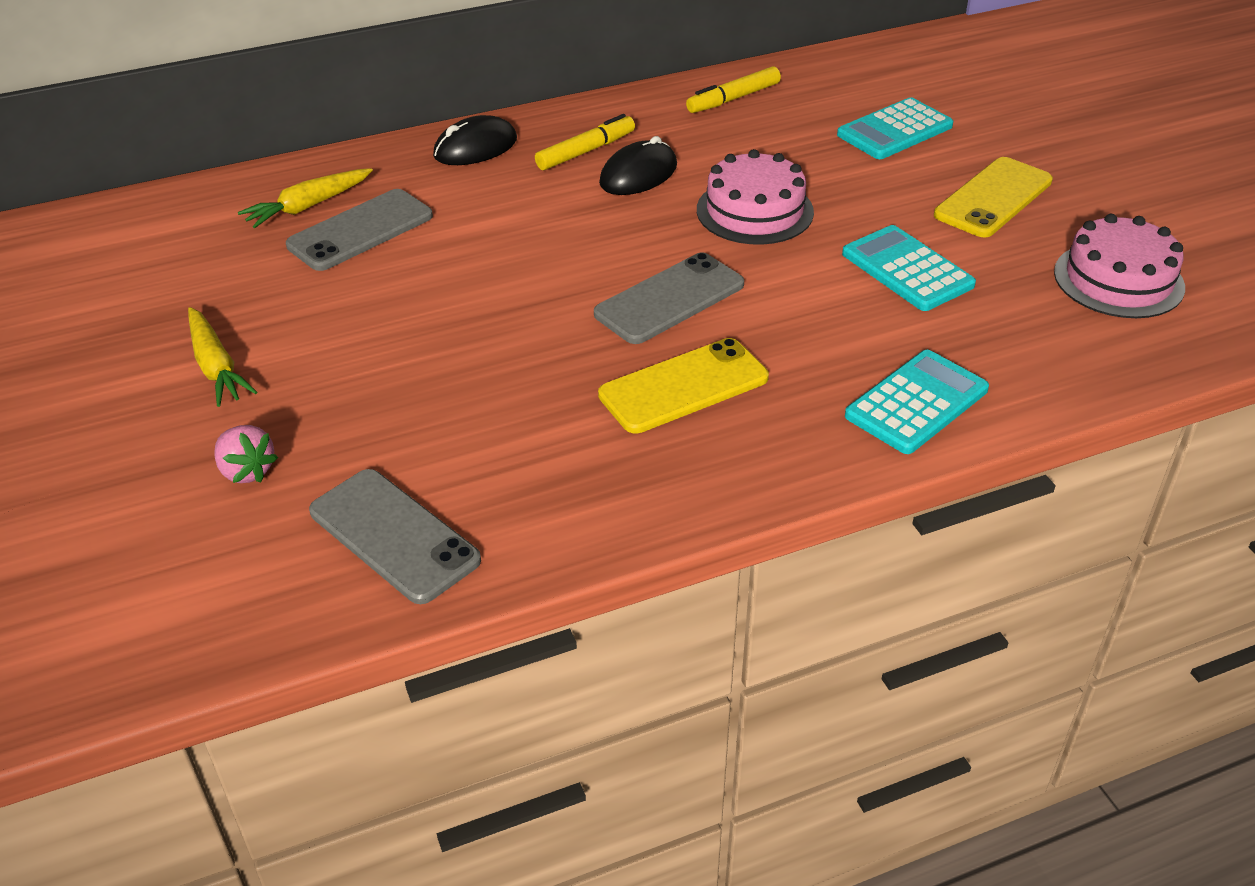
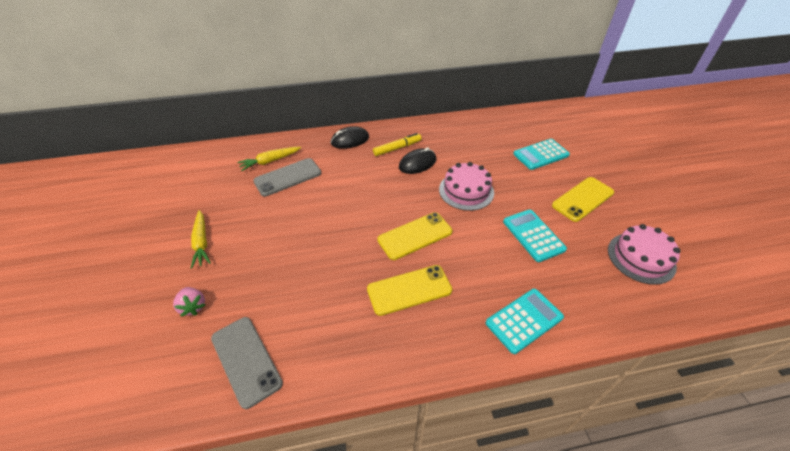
camera: 10 degrees right, 5 degrees up
(669, 299) = (415, 236): grey phone -> yellow phone
(733, 99) = (469, 128): yellow marker -> none

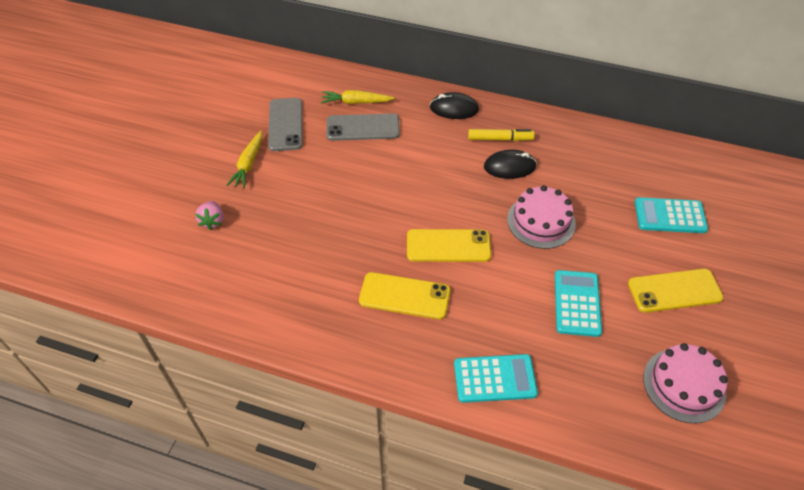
camera: 30 degrees right, 5 degrees up
(246, 360) = (230, 287): grey phone -> grey phone (285, 124)

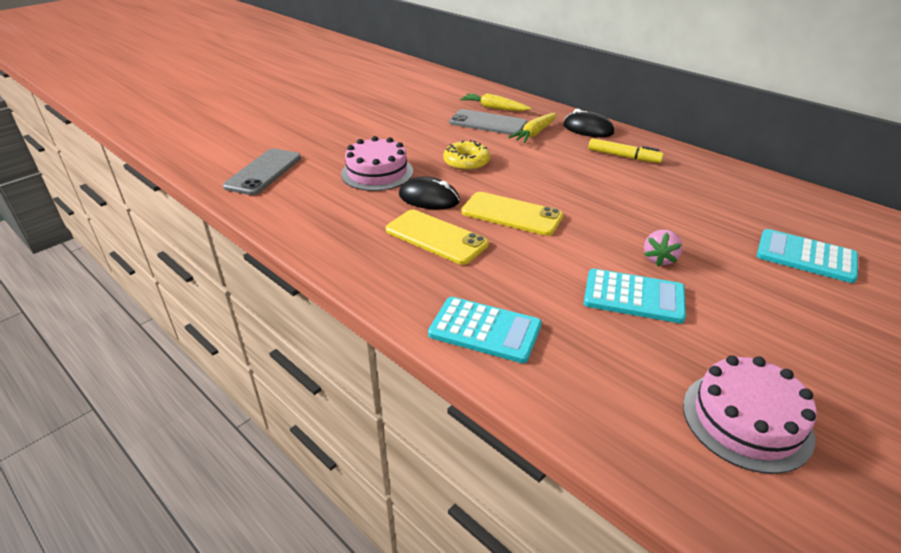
camera: 25 degrees right, 15 degrees down
(213, 221) = (304, 147): pink strawberry -> pink strawberry (659, 259)
(248, 164) = (366, 123): yellow carrot -> yellow carrot (534, 133)
(285, 124) = (419, 108): grey phone -> grey phone (264, 172)
(375, 191) = (466, 162): none -> yellow donut
(509, 167) = (621, 176): black mouse -> black mouse (429, 198)
(541, 221) = (631, 222): pink cake -> pink cake (377, 173)
(577, 303) = (634, 297): turquoise calculator -> turquoise calculator turned 75 degrees clockwise
(674, 291) = (779, 323): yellow phone -> none

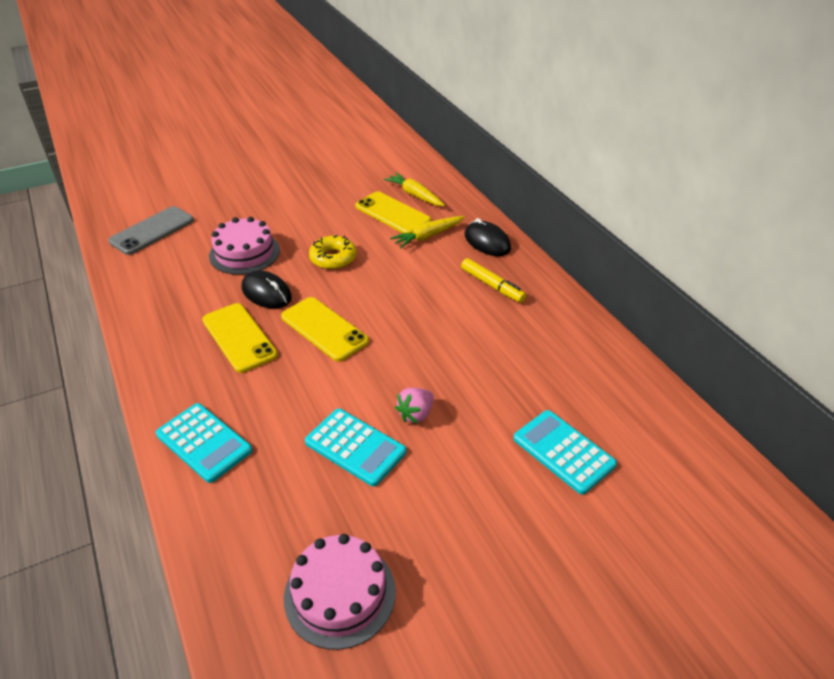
camera: 20 degrees right, 5 degrees up
(488, 123) = (392, 214): grey phone -> yellow phone

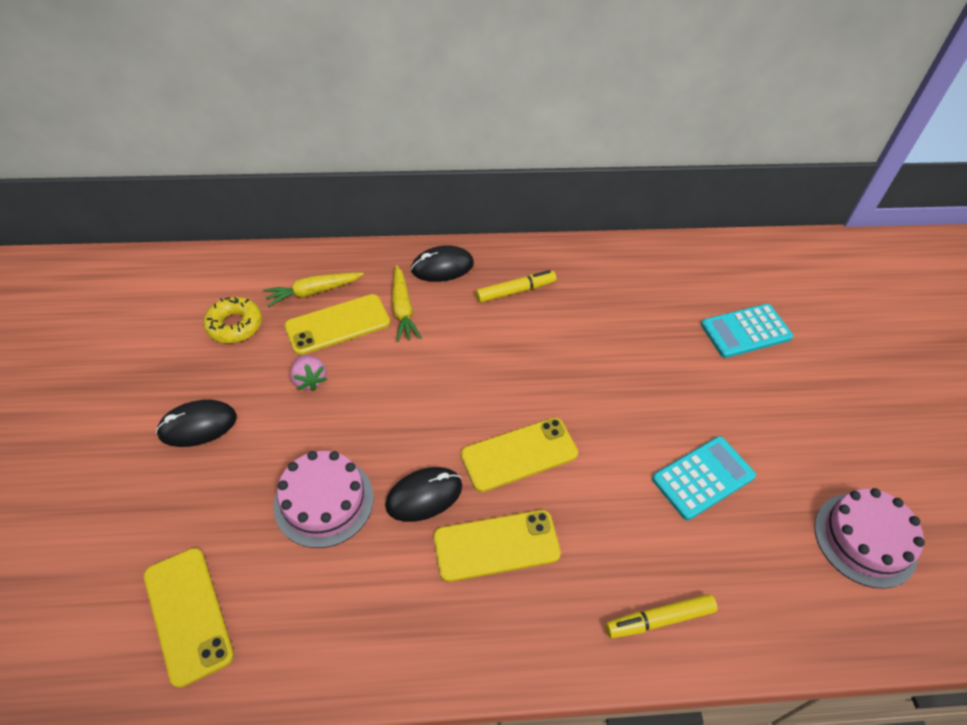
camera: 70 degrees left, 10 degrees up
(152, 231) = (188, 614): grey phone -> yellow phone
(204, 442) = (659, 619): turquoise calculator -> yellow marker
(278, 191) = (198, 425): none -> black mouse
(333, 258) = (392, 408): yellow donut -> yellow donut (234, 325)
(415, 414) = (674, 415): pink strawberry -> pink strawberry (309, 380)

